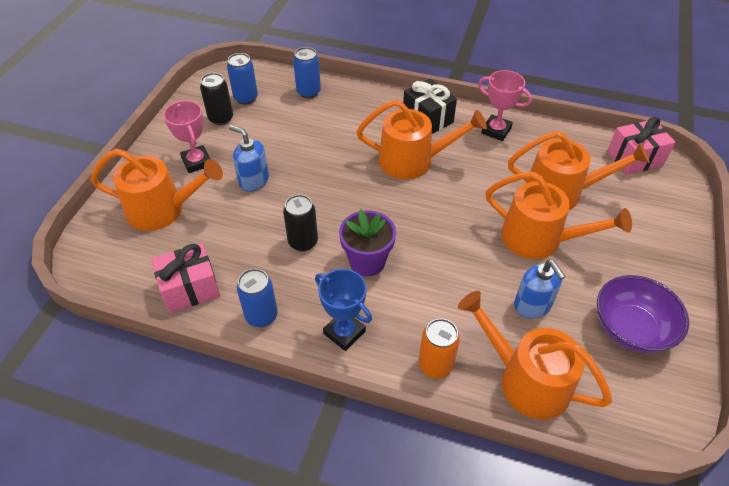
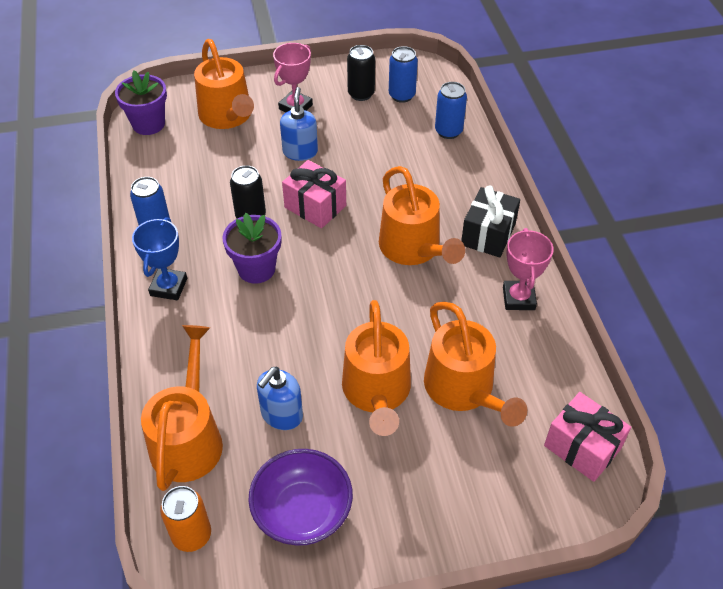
camera: 60 degrees right, 0 degrees up
(114, 271) = (148, 124): none -> purple flower pot
(190, 288) = (157, 173): pink gift -> pink gift (315, 206)
(435, 365) = (168, 363): orange can -> orange can (192, 535)

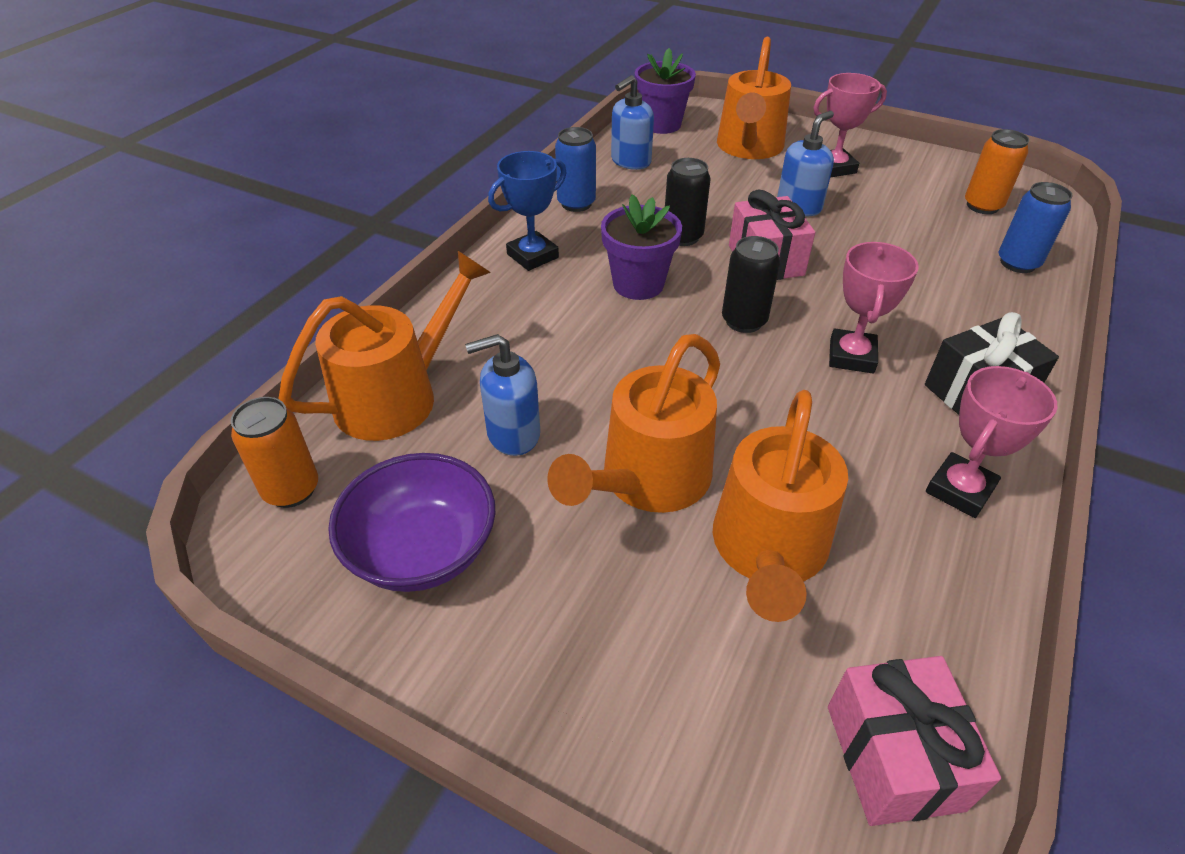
camera: 40 degrees right, 5 degrees down
(158, 170) = (630, 161): none -> blue soap dispenser
(361, 94) = (928, 185): black can -> black can (744, 321)
(402, 95) = (982, 206): blue can -> orange can
(413, 248) = (851, 356): orange watering can -> pink trophy

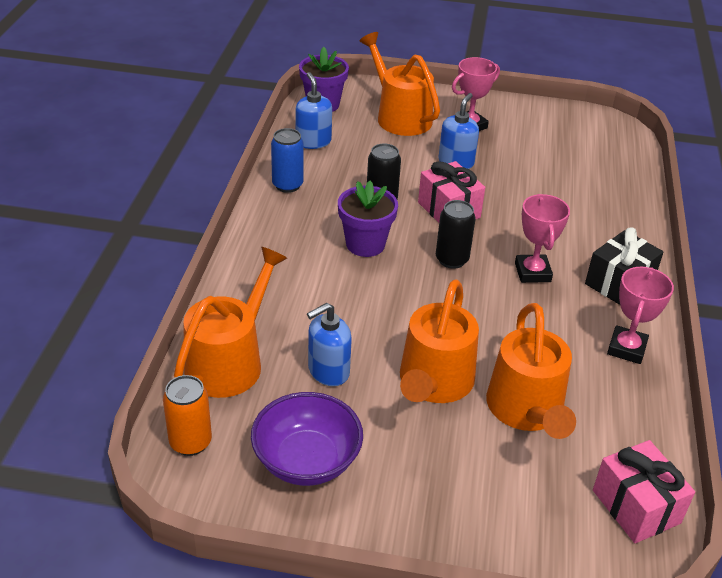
camera: 20 degrees left, 5 degrees down
(532, 256) = (275, 235): blue trophy -> none
(630, 161) = (313, 141): blue soap dispenser -> blue soap dispenser turned 135 degrees clockwise
(749, 148) = (400, 116): orange watering can -> orange watering can turned 150 degrees clockwise
(982, 206) = (582, 143): orange can -> none
(1017, 263) = (618, 184): blue can -> none

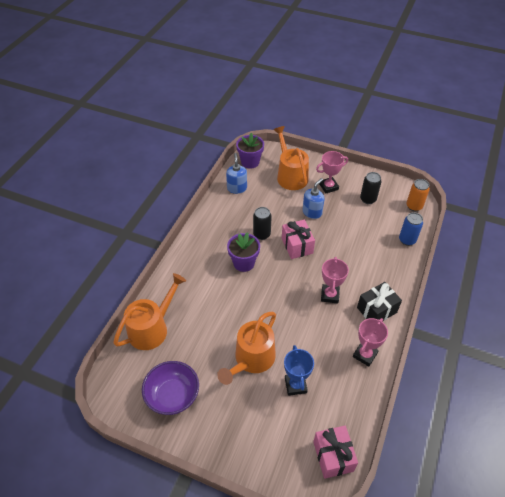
camera: 15 degrees right, 10 degrees up
(190, 442) = (120, 374): orange can -> orange can (414, 206)
(287, 185) = (214, 217): blue can -> blue can (407, 240)
(328, 371) = (199, 343): blue soap dispenser -> none
(452, 259) = (287, 280): black can -> black can (368, 199)
(527, 410) = (295, 385): orange watering can -> blue trophy

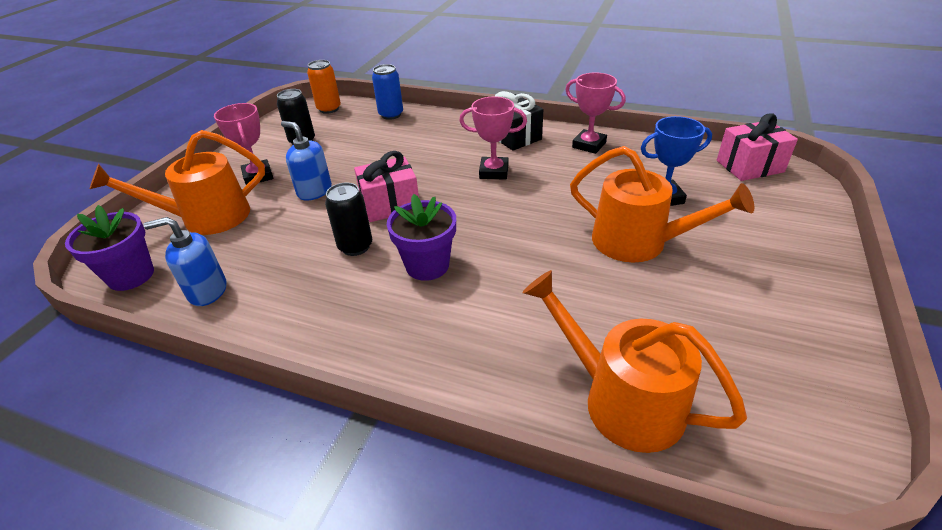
camera: 90 degrees left, 10 degrees down
(173, 395) = (764, 339): purple bowl -> none

